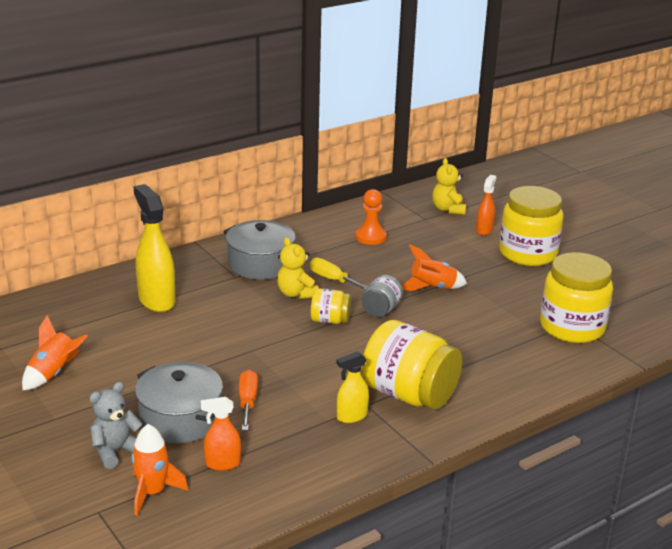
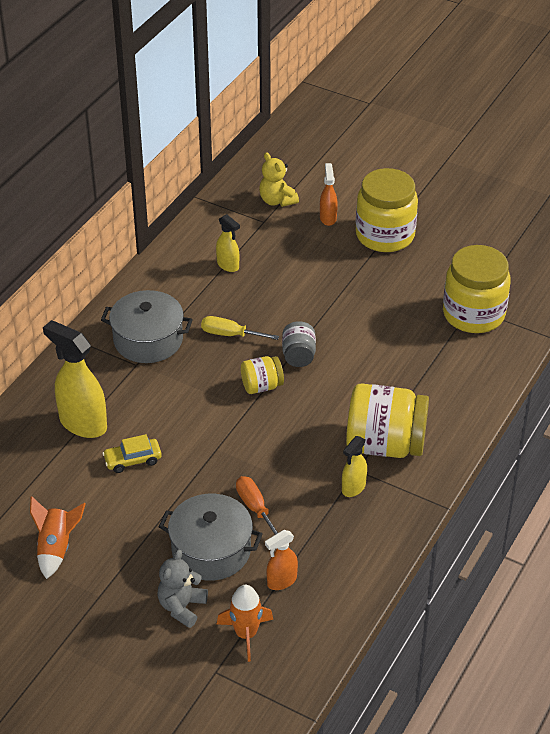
camera: 25 degrees left, 15 degrees up
(173, 336) = (132, 460): none -> yellow car
(296, 293) = (208, 365): yellow teddy bear -> none
(370, 237) = (228, 265): orange pawn -> yellow spray bottle
(432, 288) = (326, 311): orange rocket -> none

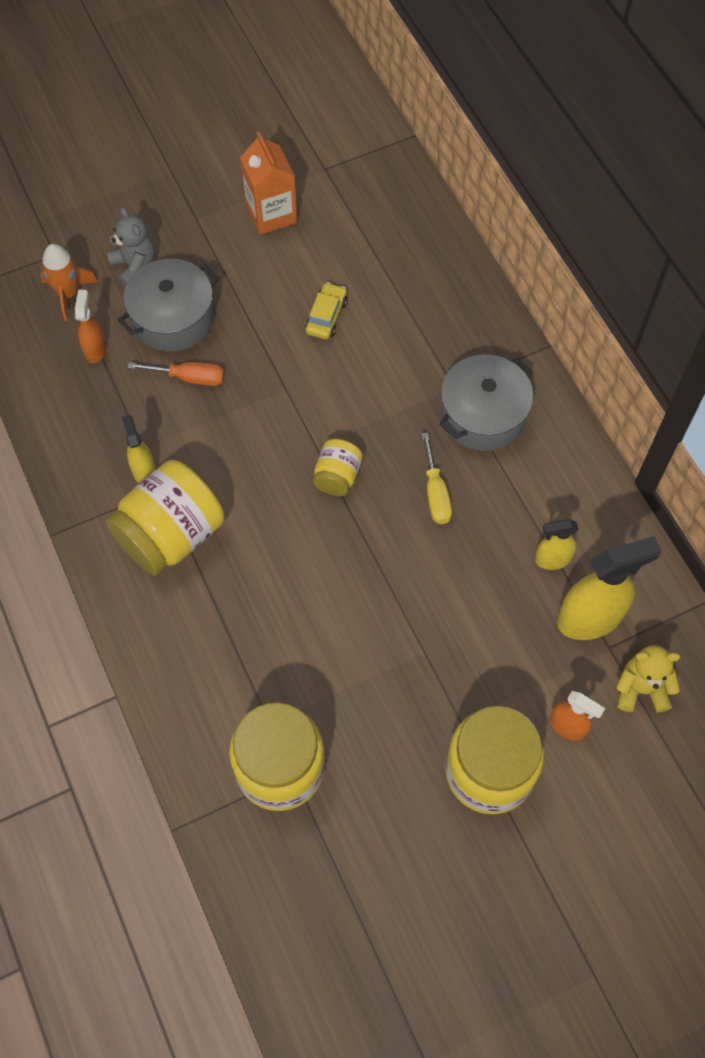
camera: 125 degrees right, 20 degrees up
(56, 548) = (271, 214): orange rocket -> orange carton
(82, 423) = (405, 302): yellow spray bottle -> yellow spray bottle (590, 618)
(230, 334) = (435, 493): yellow screwdriver -> yellow screwdriver turned 120 degrees clockwise
(298, 356) = (354, 538): grey jar -> none

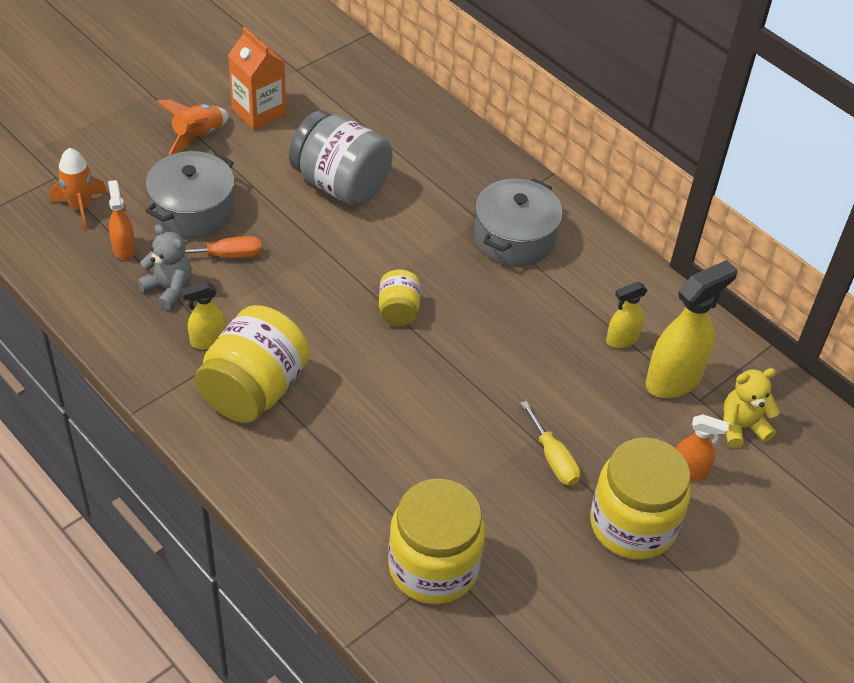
camera: 20 degrees left, 15 degrees down
(134, 266) = (139, 174): grey teddy bear -> grey teddy bear (169, 289)
(144, 471) = (208, 341): yellow spray bottle -> yellow spray bottle turned 75 degrees counterclockwise
(203, 232) = (198, 136): none -> orange rocket
(326, 316) = (340, 184): yellow car -> grey jar
(435, 493) = (495, 307): yellow screwdriver -> yellow screwdriver (553, 458)

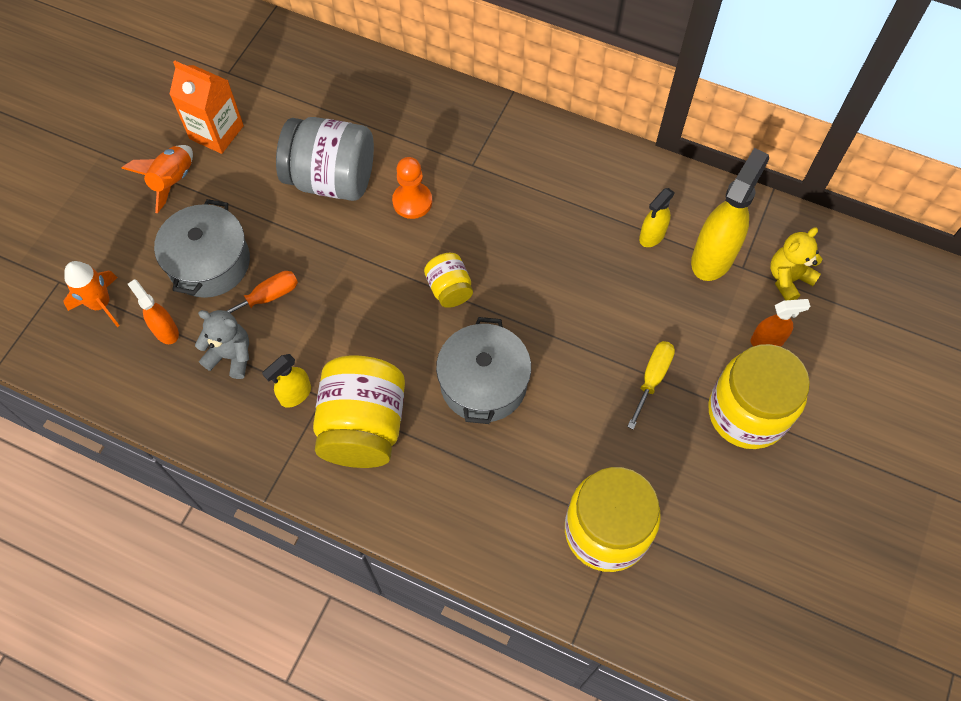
camera: 20 degrees left, 15 degrees up
(405, 228) = (412, 201): none -> orange pawn
(514, 237) = (512, 171): grey pot -> grey pot (483, 383)
(553, 458) = (652, 378): yellow screwdriver -> yellow screwdriver turned 105 degrees counterclockwise

